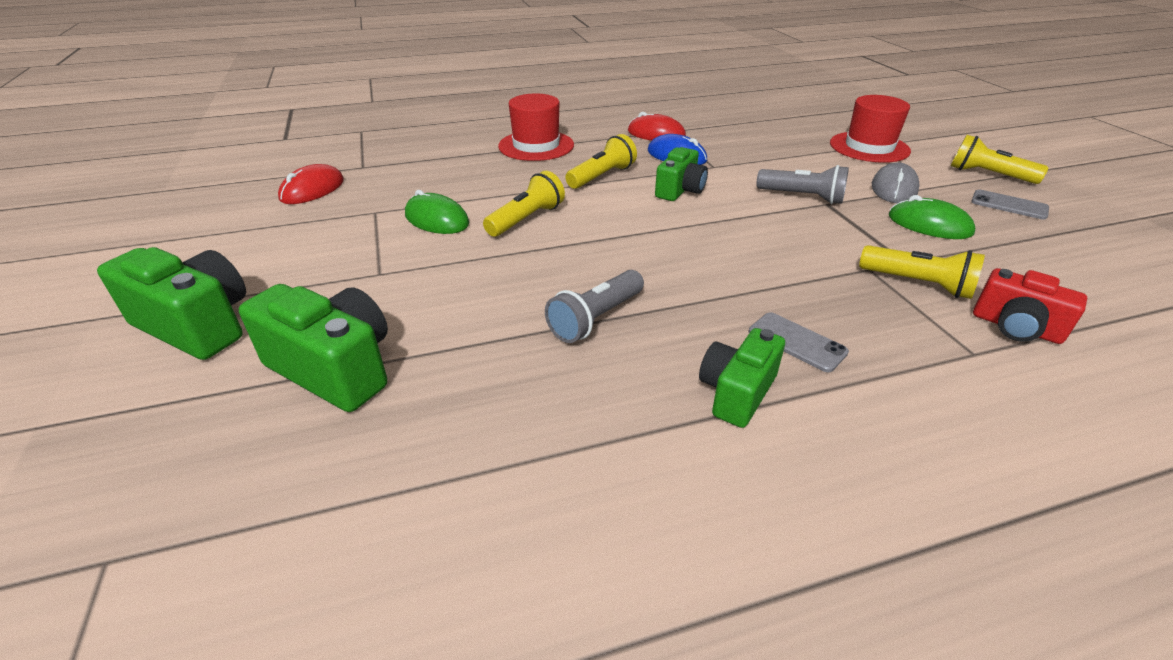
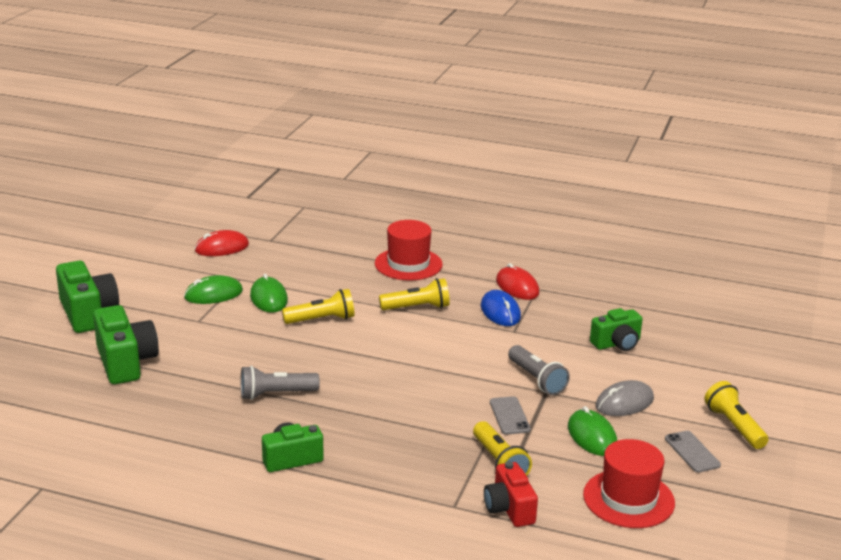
camera: 35 degrees right, 10 degrees down
(362, 238) = (213, 294): none -> green mouse
(680, 190) = (455, 339): green camera -> green camera (617, 344)
(797, 342) = (363, 454): grey phone -> grey phone (509, 416)
(869, 147) = (680, 365): red hat -> red hat (628, 499)

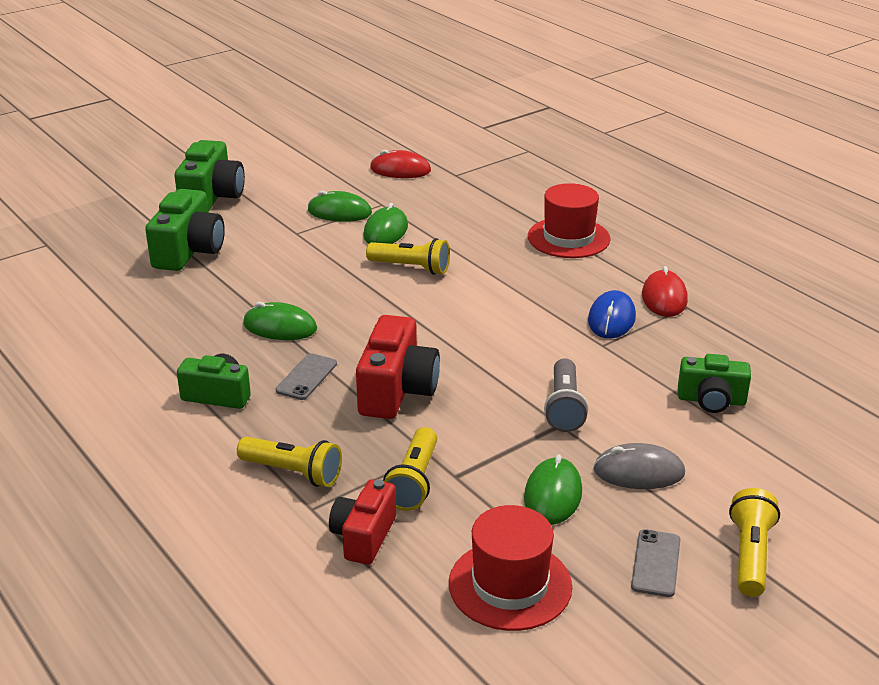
camera: 35 degrees right, 5 degrees up
(276, 394) = (280, 327): grey flashlight -> green mouse
(417, 307) = (524, 286): yellow flashlight -> yellow flashlight (293, 472)
(417, 408) = (397, 391): none -> red camera
(509, 416) = (485, 436): grey phone -> grey phone (306, 377)

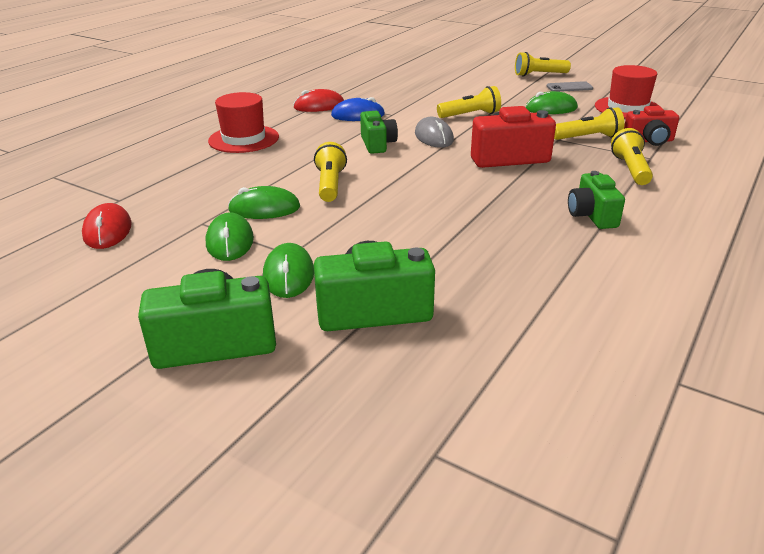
camera: 110 degrees left, 0 degrees up
(280, 327) = (473, 216): green mouse -> green mouse (288, 274)
(306, 377) = (528, 189): grey phone -> none
(564, 407) = (470, 115): grey flashlight -> yellow flashlight
(638, 472) = (507, 95): grey mouse -> grey mouse (434, 137)
(711, 400) = (425, 88): green camera -> green camera (377, 144)

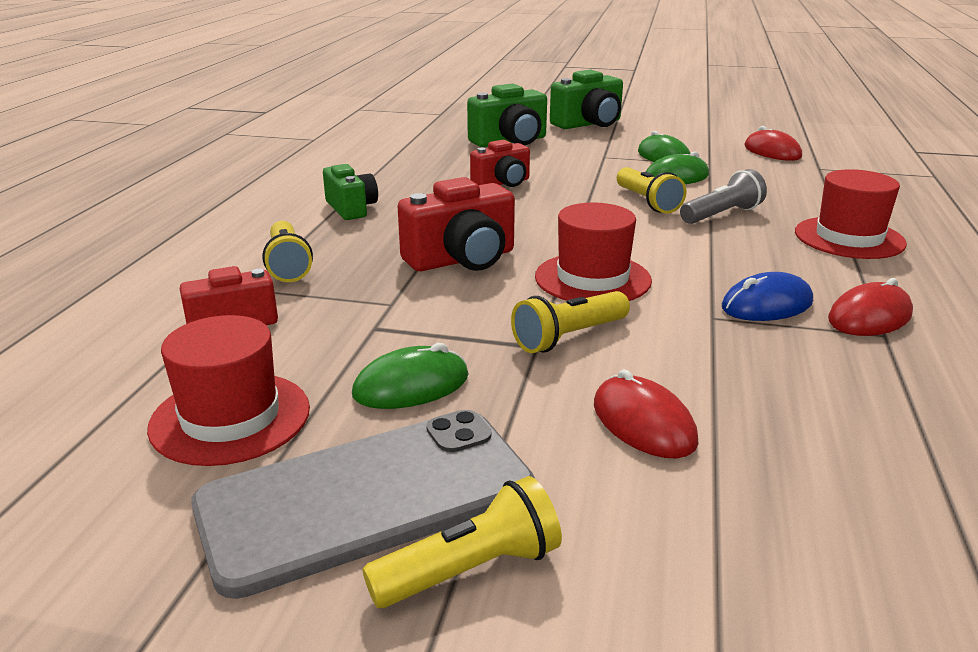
camera: 160 degrees right, 5 degrees down
(288, 274) = (588, 148): green mouse -> none
(292, 165) = (721, 215): none -> grey flashlight
(377, 144) = (660, 255): green camera -> none
(434, 137) = (592, 279): grey mouse -> red hat
(436, 227) = (502, 183): none -> red camera
(463, 91) = (643, 423): none -> red mouse
(569, 87) = (366, 497): grey phone -> grey phone, size x2.45
(588, 138) = (339, 313): yellow flashlight -> none

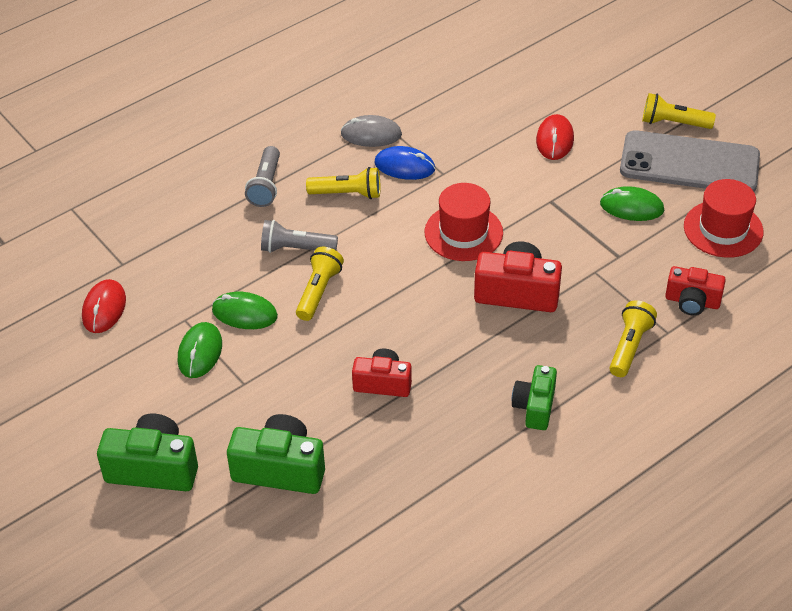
camera: 140 degrees left, 20 degrees up
(569, 337) = (529, 198): yellow flashlight -> yellow flashlight (347, 193)
(849, 238) = (266, 185): red hat -> grey flashlight
(869, 317) = (371, 134): red mouse -> grey mouse

